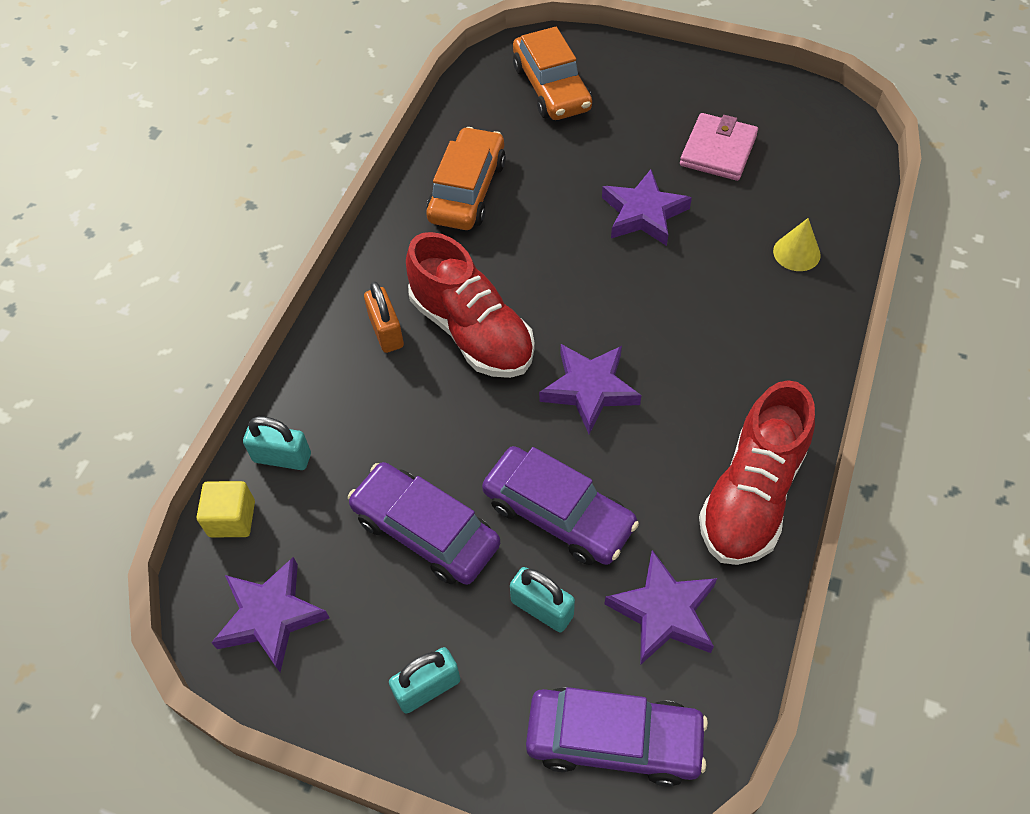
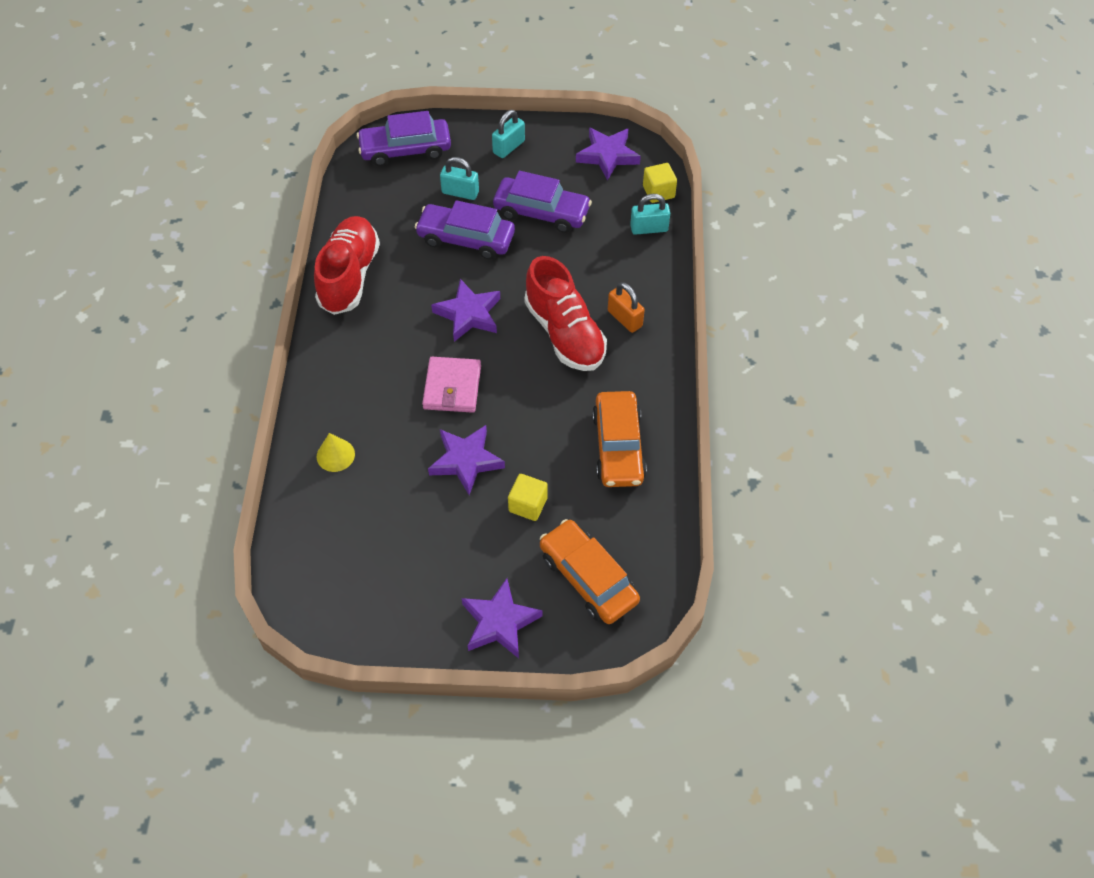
camera: 160 degrees right, 0 degrees up
(472, 331) = (564, 333): red shoe -> red shoe turned 150 degrees counterclockwise
(588, 158) = (528, 504): none -> yellow cube
(664, 612) = (391, 206): purple star -> purple star (499, 622)
(718, 150) = (415, 542): pink wallet -> pink wallet (452, 387)

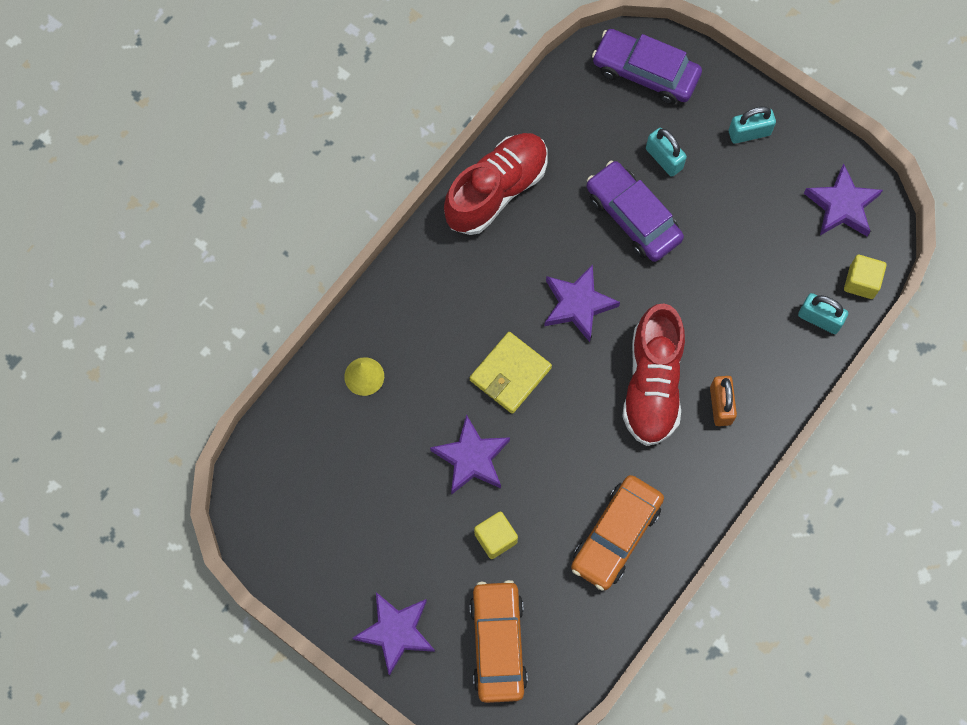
camera: 35 degrees right, 15 degrees up
(452, 387) = (510, 374): pink wallet -> yellow wallet
(541, 212) = (727, 232): purple car -> none

